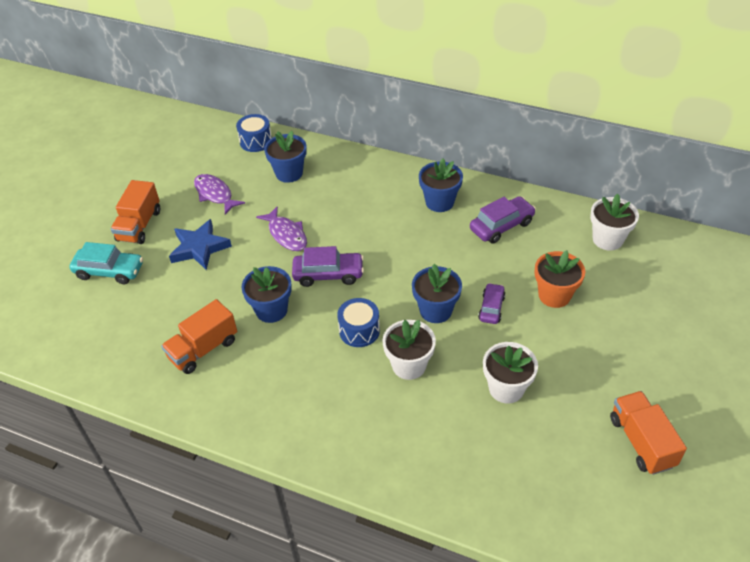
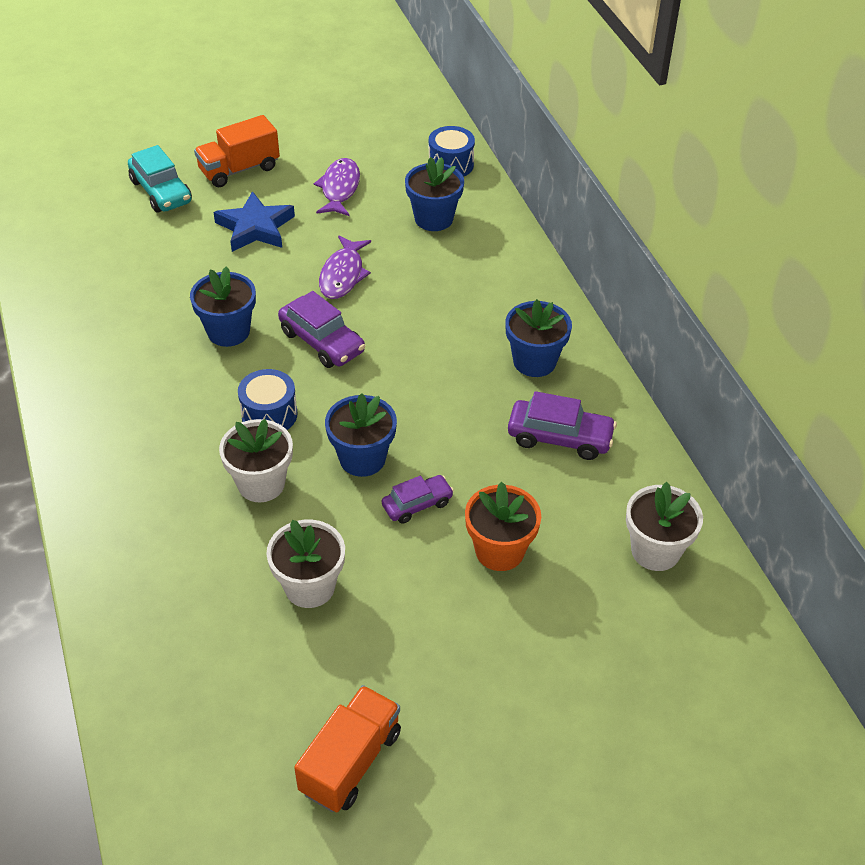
camera: 45 degrees right, 0 degrees up
(203, 349) = (131, 317): orange truck -> none

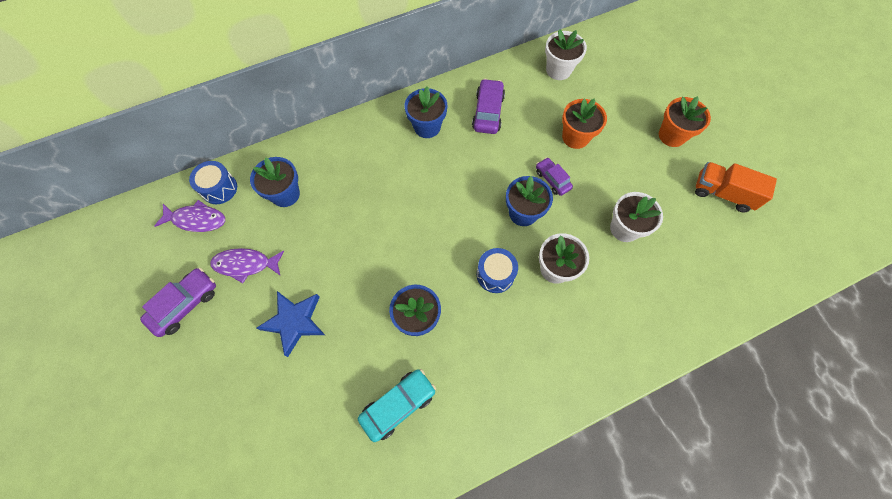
camera: 95 degrees left, 20 degrees up
(161, 191) = (242, 415): turquoise car -> turquoise car (398, 405)
(239, 169) = (214, 351): orange truck -> none
(322, 341) = (421, 252): purple car -> purple car (185, 304)
(343, 275) = (350, 248): purple fish -> purple fish (196, 219)
(491, 708) = (672, 135): none -> orange flower pot

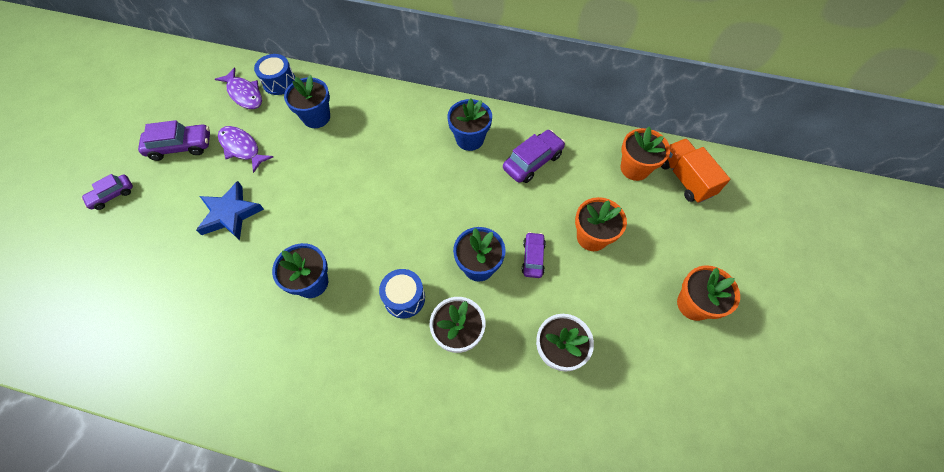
camera: 40 degrees right, 5 degrees down
(165, 391) = (112, 195): none -> purple car
(398, 405) = (233, 336): turquoise car -> none
(558, 70) = (635, 168): white flower pot -> orange flower pot
(722, 193) = (694, 399): orange truck -> orange truck (685, 179)

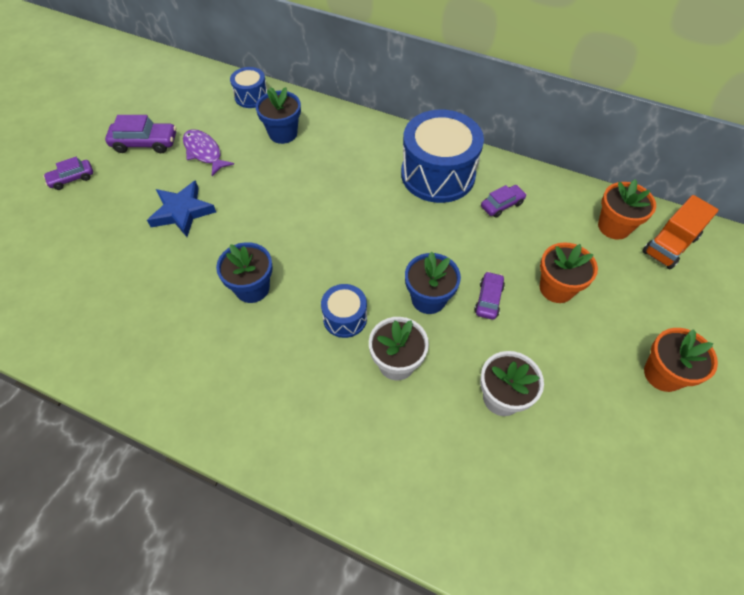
camera: 10 degrees right, 5 degrees down
(244, 94) = (215, 103): purple fish -> none
(470, 139) = (438, 174): blue flower pot -> blue drum
(532, 161) = (502, 205): purple car -> purple car, size x0.65
(685, 179) = (670, 245): orange truck -> orange truck turned 120 degrees counterclockwise

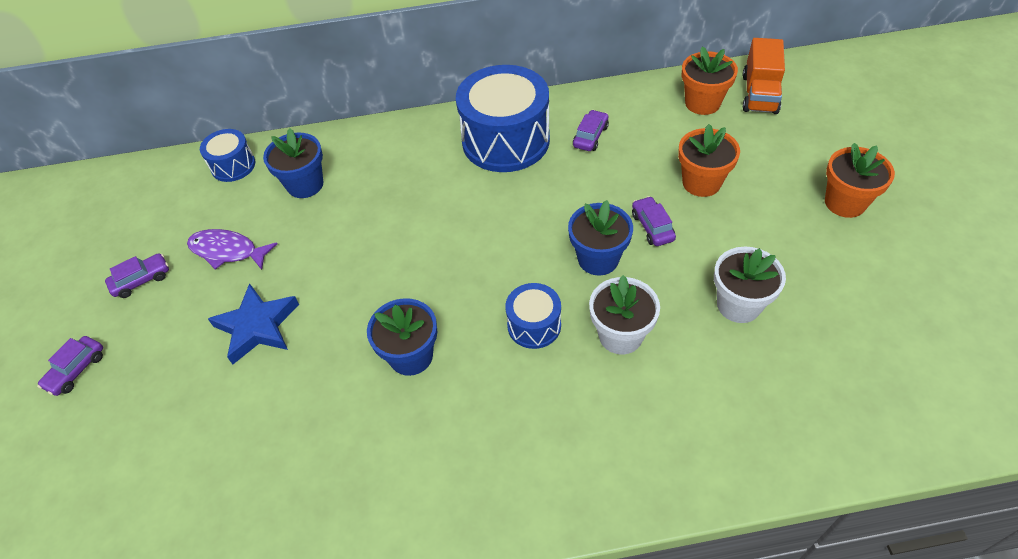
camera: 30 degrees left, 5 degrees down
(145, 143) = (141, 280): purple car -> purple car, size x0.65

